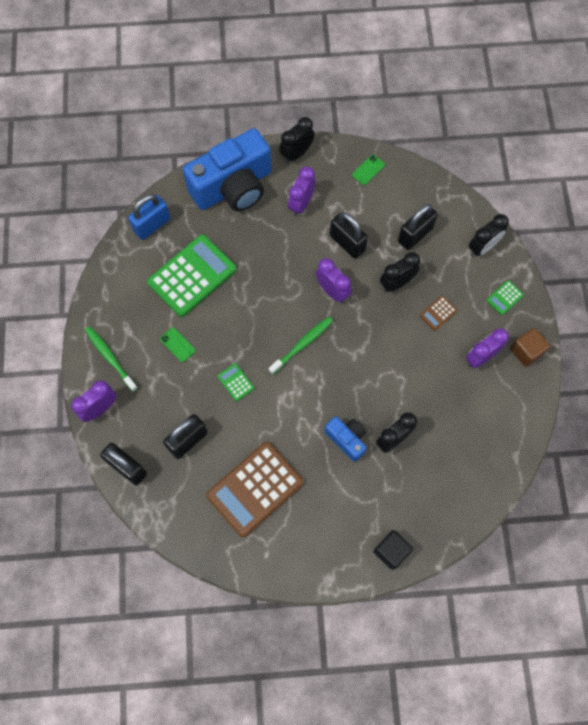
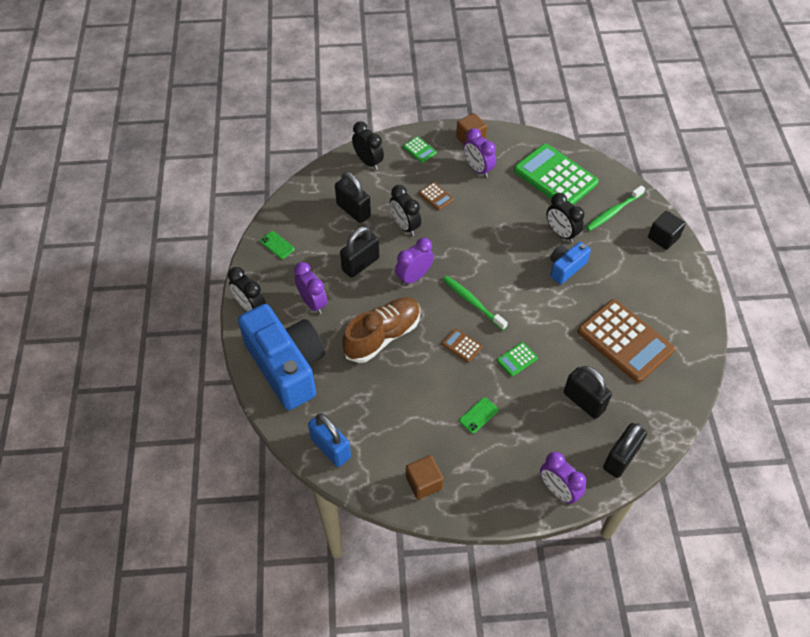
camera: 90 degrees left, 15 degrees down
(110, 358) = (498, 483): green toothbrush -> green toothbrush (613, 212)
(115, 298) = (424, 483): none -> brown cube
(192, 276) = (396, 404): green calculator -> green calculator (555, 177)
(252, 333) = (462, 345): none -> brown calculator
(264, 264) = (382, 336): none -> brown shoe
(301, 204) = (312, 303): purple clock -> purple clock turned 150 degrees counterclockwise

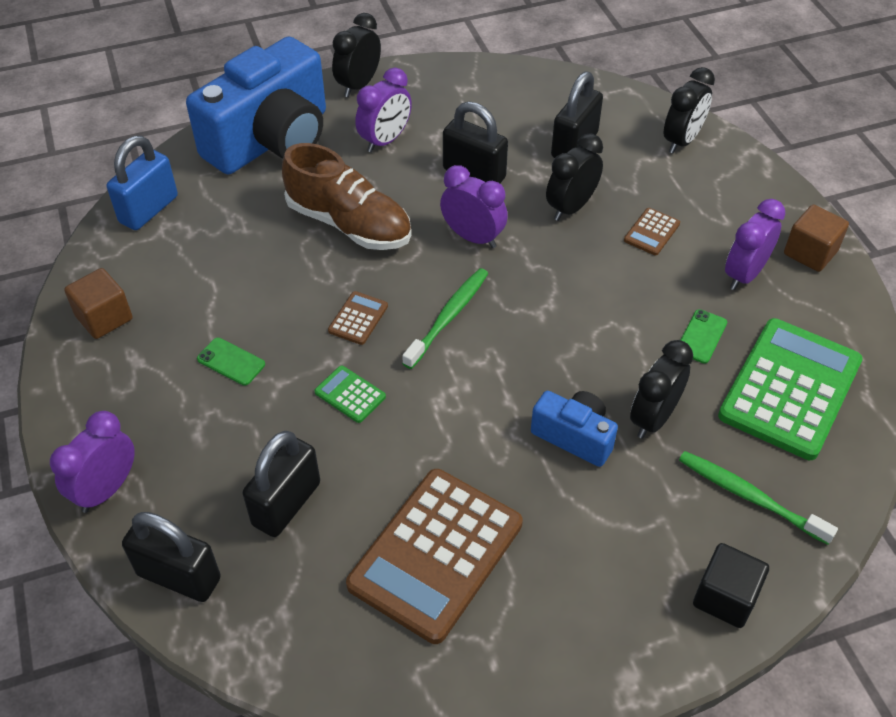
camera: 75 degrees right, 5 degrees down
(277, 245) = (473, 85): green phone -> green phone (701, 336)
(419, 150) = (743, 193): green calculator -> none

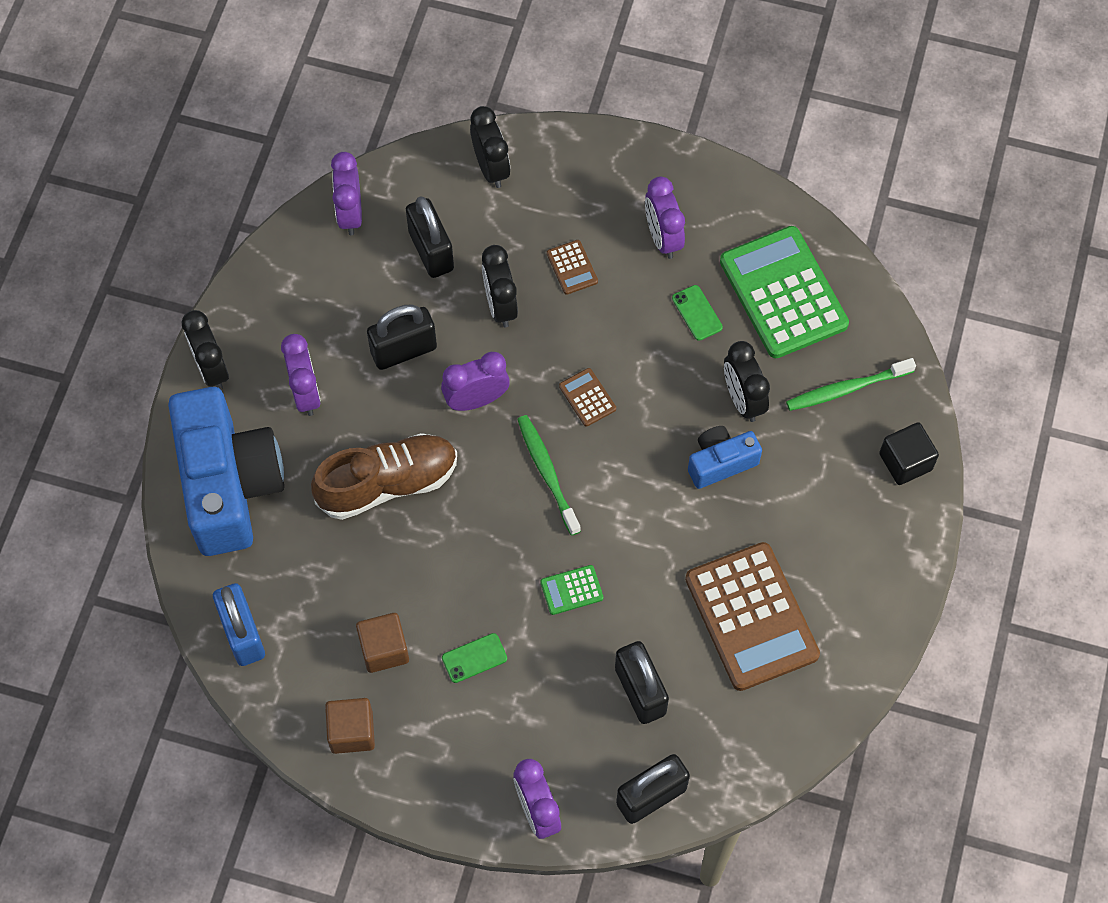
camera: 55 degrees left, 15 degrees up
(358, 318) = (499, 539): brown calculator -> brown calculator (587, 397)
(556, 89) = (350, 214): none -> purple clock
(810, 253) = (676, 176): brown cube -> brown cube (384, 649)

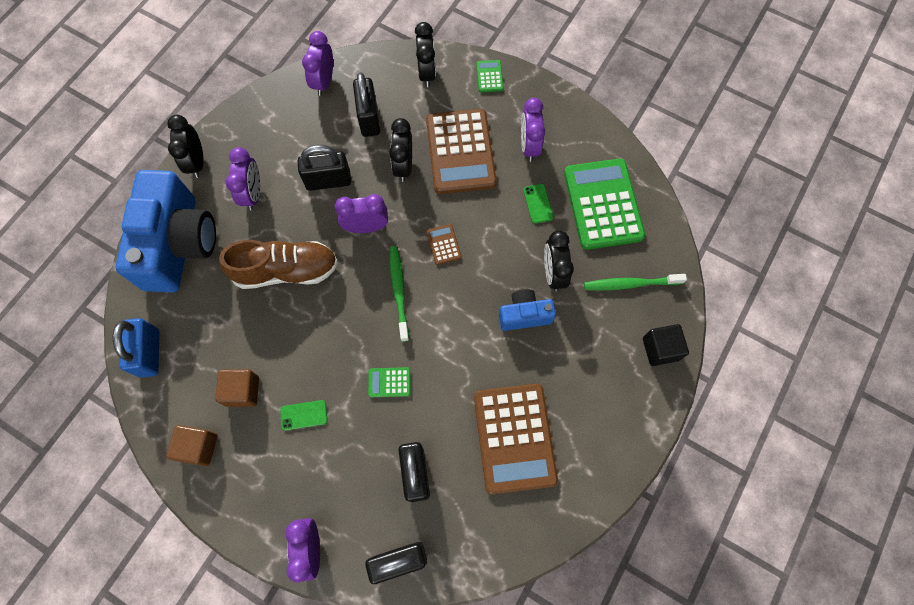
camera: 15 degrees right, 5 degrees up
(572, 267) = (460, 152): brown calculator -> brown calculator, size x2.38
(580, 152) = (489, 76): none -> green calculator

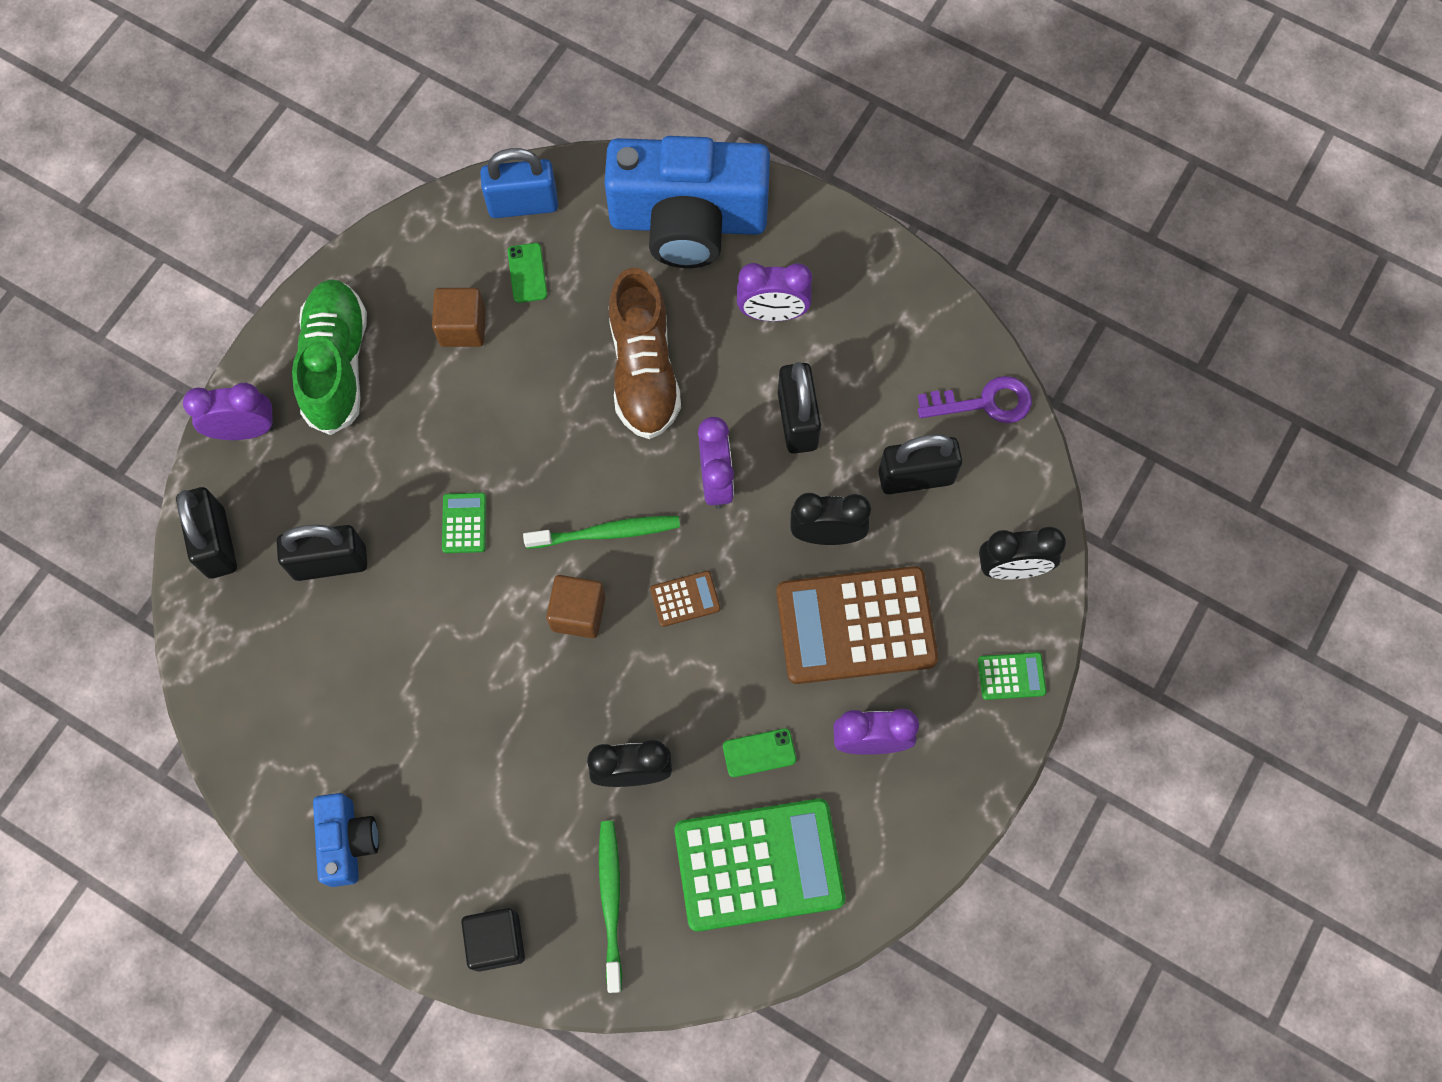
camera: 90 degrees right, 0 degrees up
(197, 162) = (826, 229): black clock -> none
(198, 447) = (388, 280): brown cube -> brown cube (578, 613)
(263, 481) = (336, 365): none -> green shoe
(304, 415) = (423, 409): green phone -> green phone (527, 273)
(324, 82) = (984, 403): purple clock -> purple key
(514, 438) = (370, 703): brown calculator -> none
(524, 315) = (562, 724): blue camera -> blue camera (348, 842)

